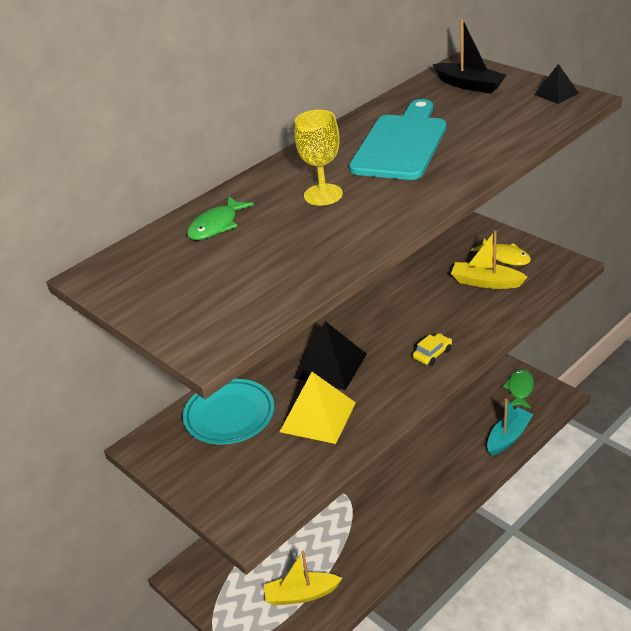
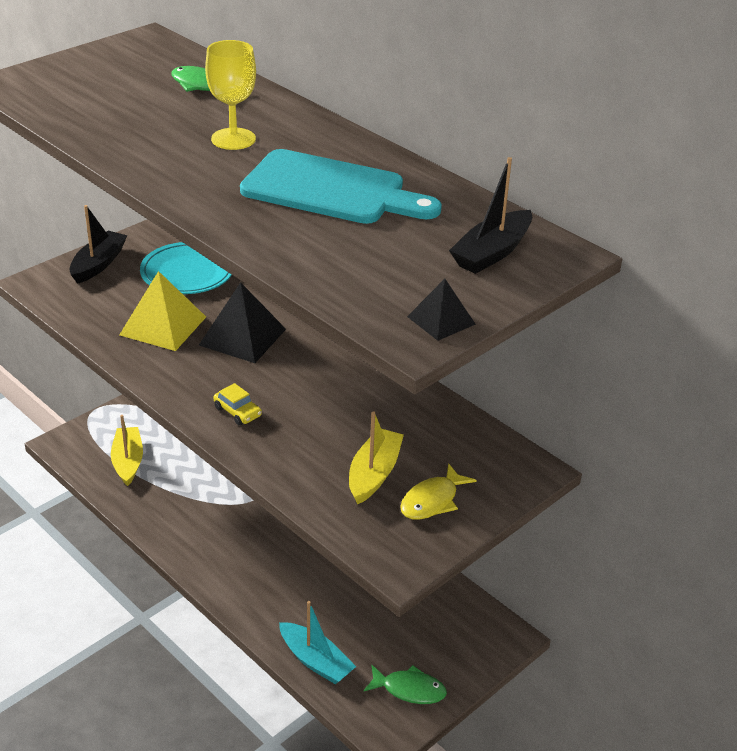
camera: 85 degrees right, 0 degrees up
(211, 484) = (98, 264): none -> black boat

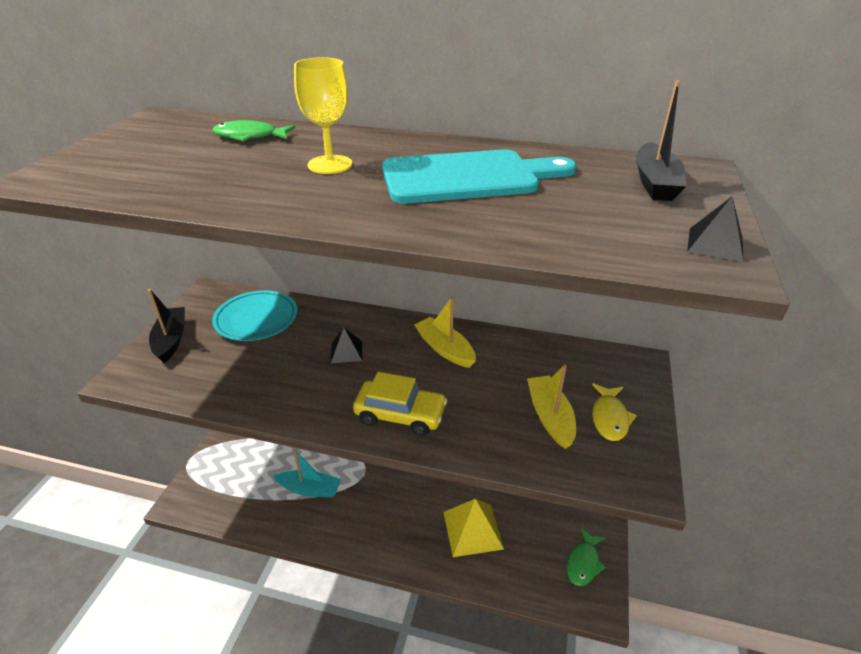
camera: 30 degrees left, 0 degrees up
(128, 462) = (245, 491): yellow boat -> yellow boat (445, 349)
(163, 326) = (272, 369): yellow pyramid -> yellow pyramid (472, 530)
(237, 412) = (400, 415): yellow car -> yellow car, size x1.83
(242, 337) = (346, 352): black pyramid -> black pyramid, size x0.54
(315, 661) = (507, 579): turquoise boat -> turquoise boat (310, 489)
(409, 689) = (583, 563): green fish -> green fish turned 135 degrees clockwise

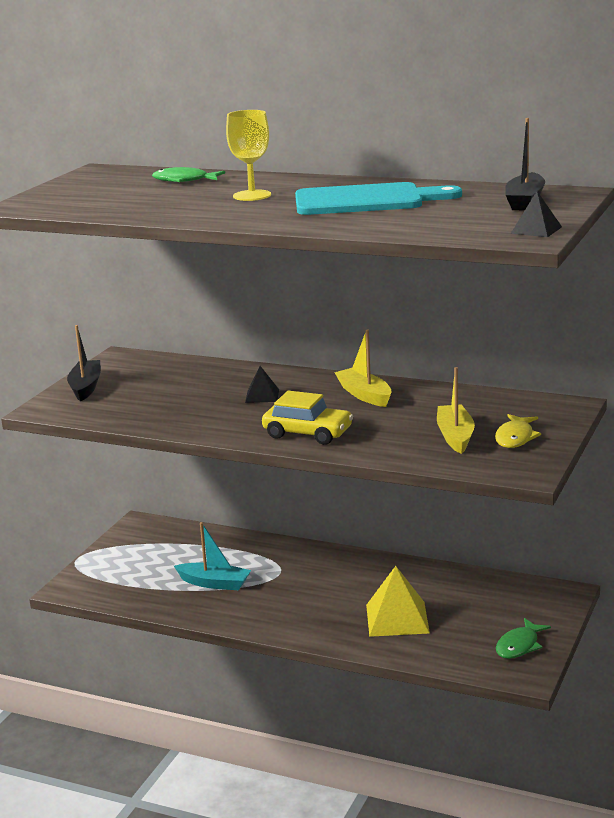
camera: 10 degrees right, 15 degrees down
(256, 319) = (171, 374): turquoise plate -> none

